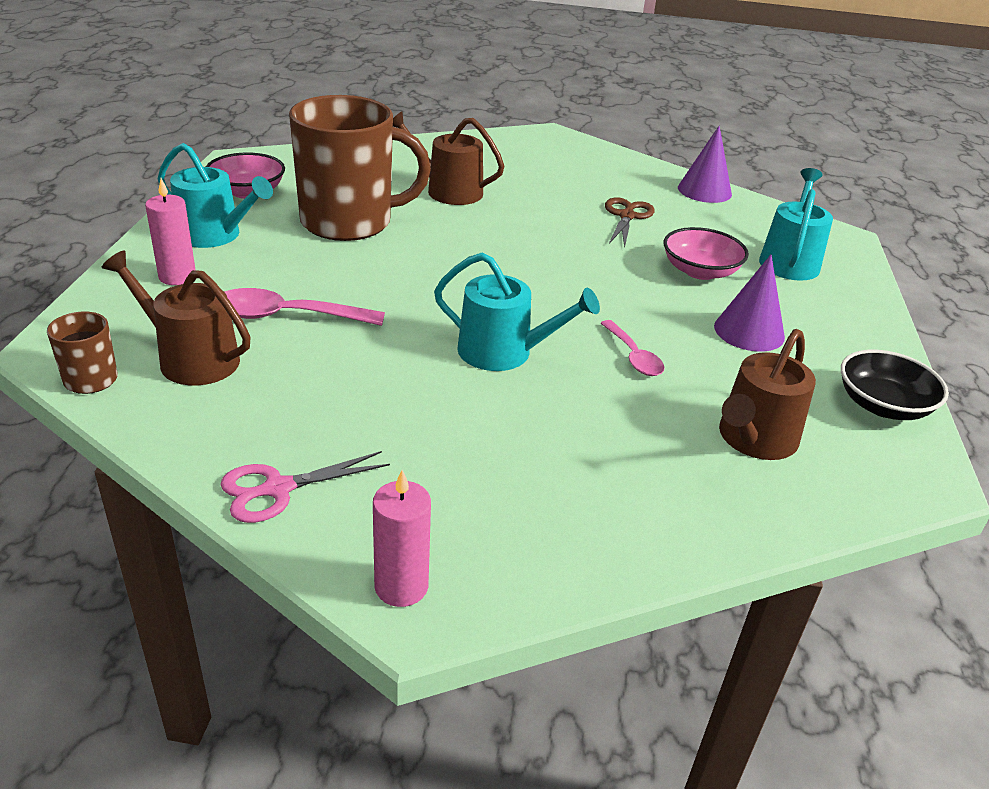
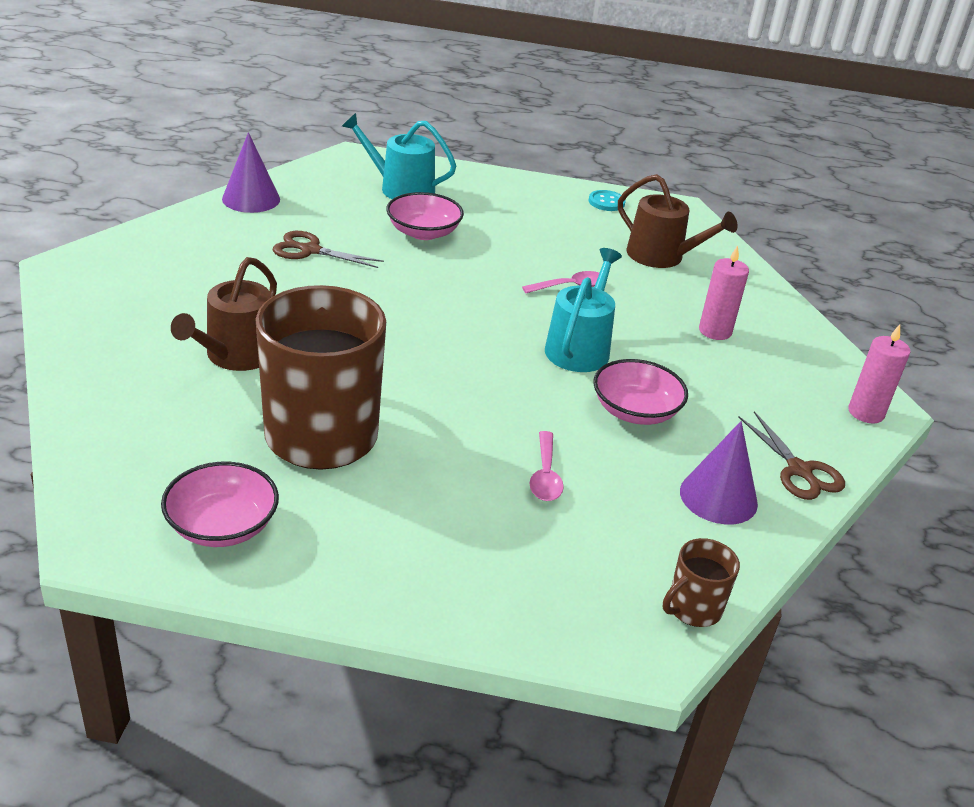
camera: 90 degrees left, 0 degrees up
(177, 276) = (472, 568): pink candle -> pink candle (715, 331)
(191, 358) = (638, 538): brown watering can -> none
(214, 235) = (359, 546): turquoise watering can -> none
(277, 489) = (799, 471): pink scissors -> brown scissors
(287, 316) = (545, 475): pink spoon -> pink spoon, size x0.62
(390, 378) = (635, 411): none -> pink bowl
(749, 331) = (521, 230): purple cone -> purple cone (718, 497)
(883, 405) = (606, 202): black bowl -> turquoise button

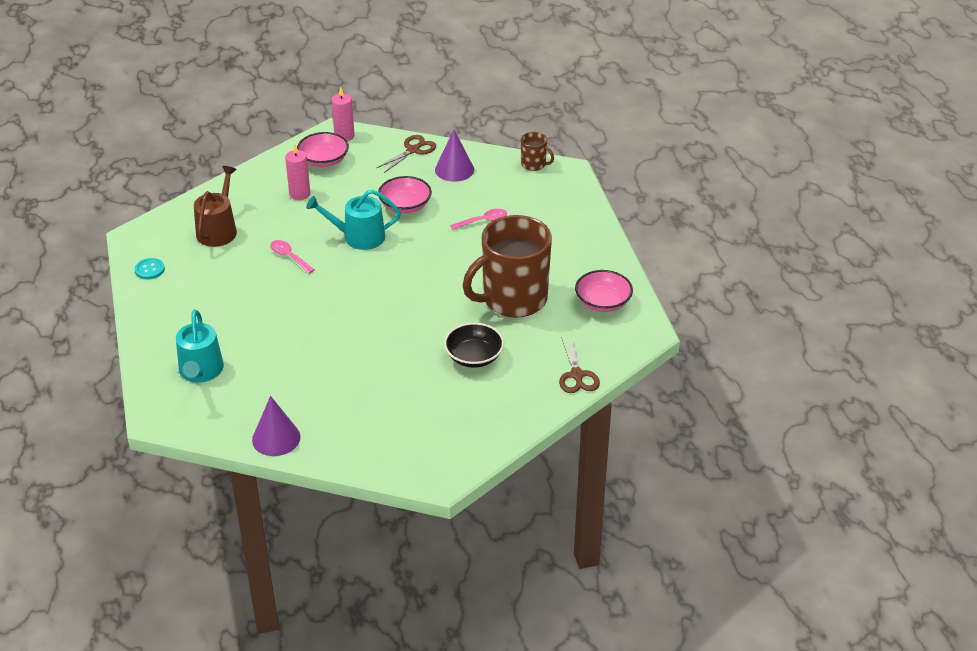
camera: 110 degrees left, 5 degrees up
(235, 356) = (474, 357): brown watering can -> black bowl
(310, 250) = (330, 378): brown scissors -> brown scissors (577, 375)
(423, 232) = (263, 337): pink bowl -> pink bowl (324, 160)

